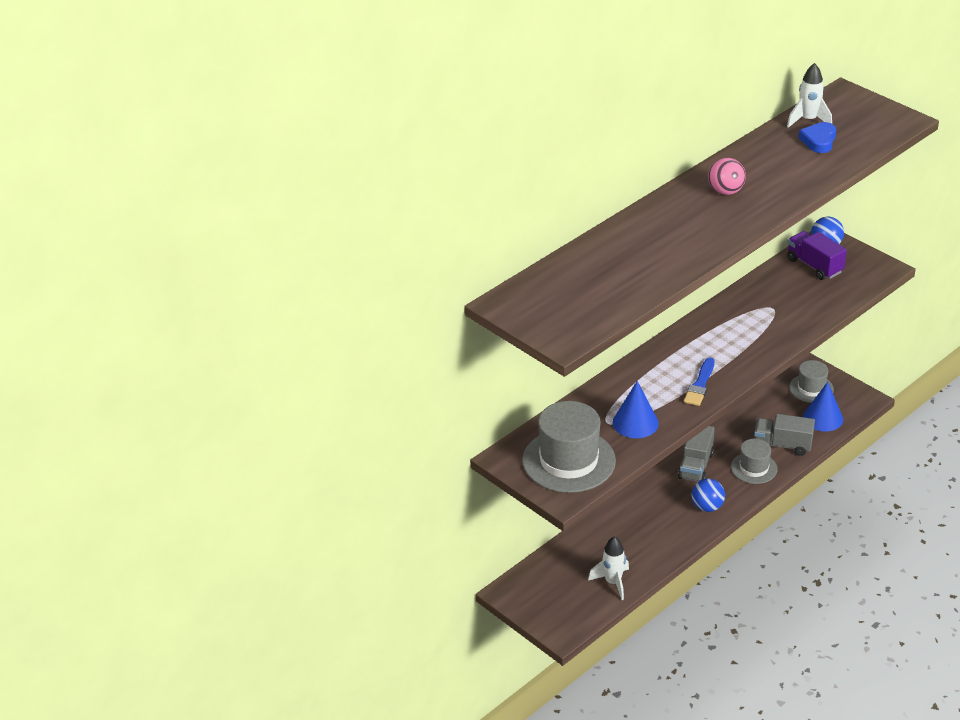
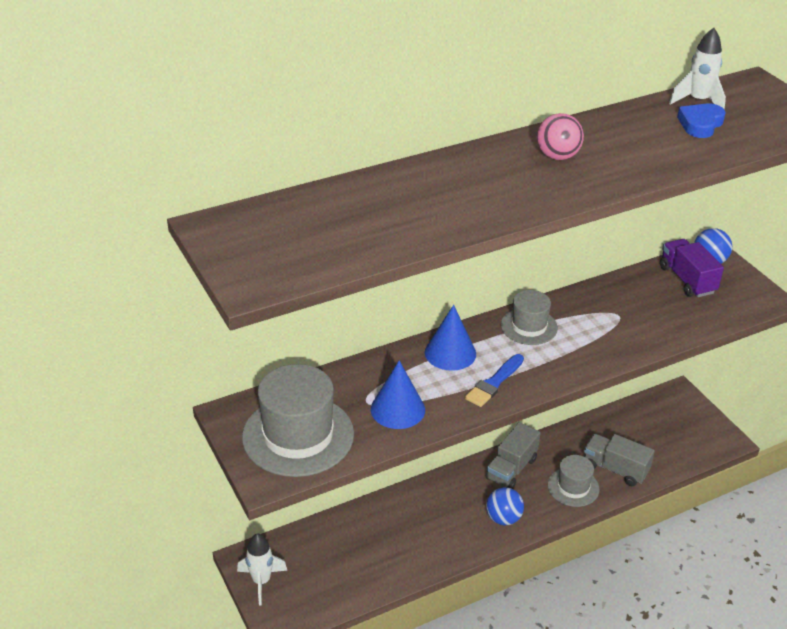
camera: 15 degrees right, 0 degrees up
(613, 582) = (361, 579): white rocket -> white rocket (261, 581)
(811, 388) = (671, 414): grey hat -> grey hat (529, 326)
(823, 418) = (671, 450): blue cone -> blue cone (450, 353)

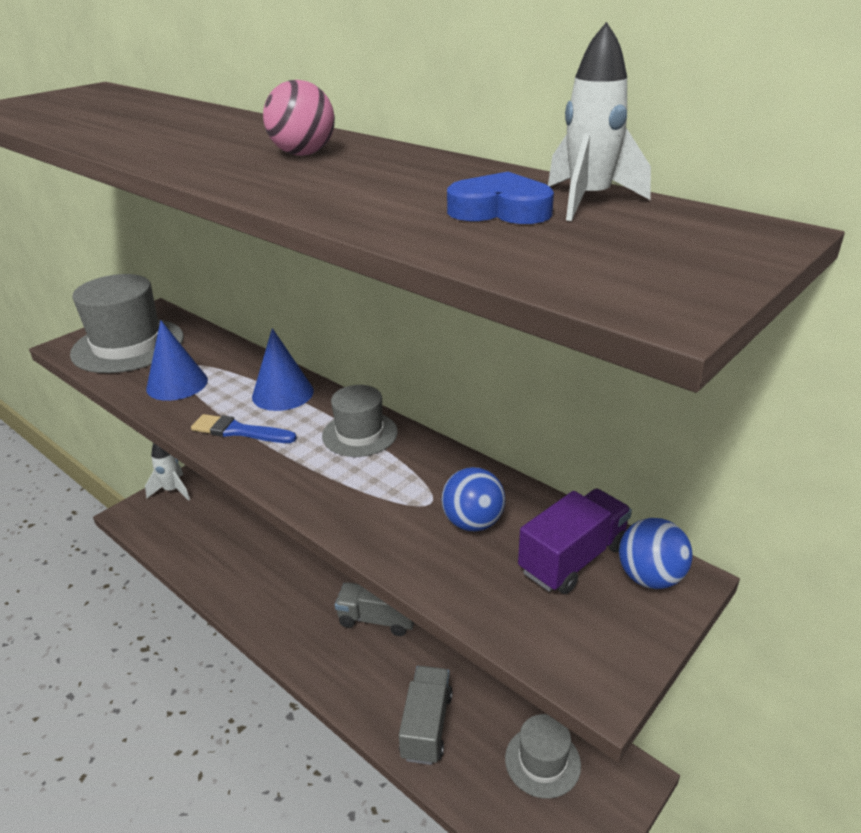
camera: 70 degrees right, 5 degrees down
(503, 518) = (297, 632): blue ball -> blue ball (473, 523)
(573, 487) = (373, 686): grey hat -> grey hat (542, 761)

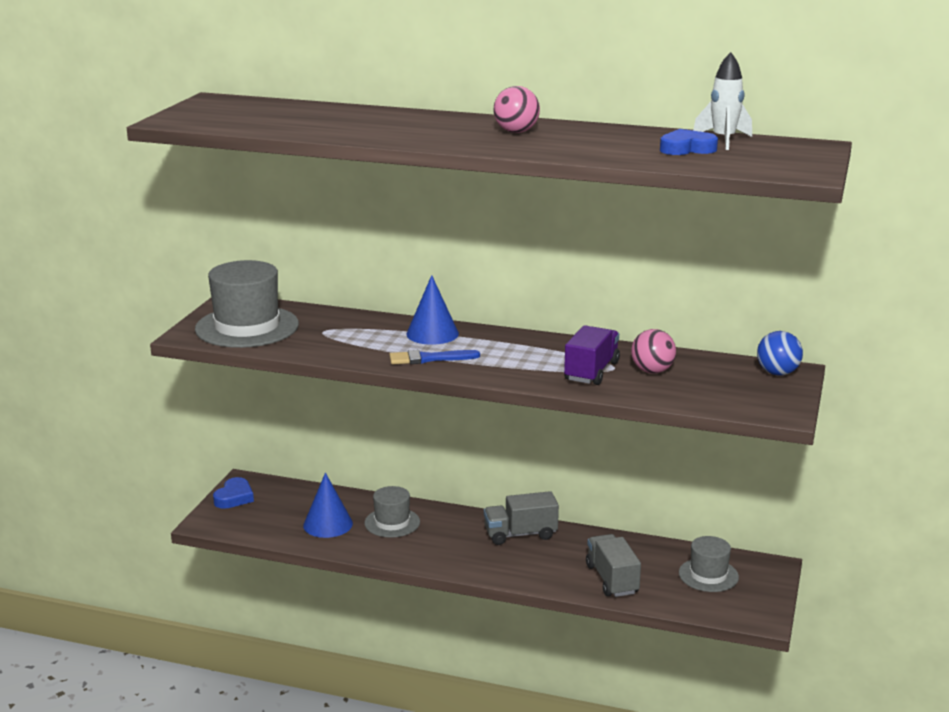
camera: 25 degrees left, 10 degrees down
(172, 490) = (234, 497): white rocket -> blue heart
(177, 384) = (334, 342): blue cone -> blue cone (328, 524)
(360, 434) = (523, 345): grey hat -> grey hat (392, 522)
(473, 523) = (652, 371): blue ball -> pink ball
(573, 558) = (727, 374): purple truck -> purple truck (591, 371)

